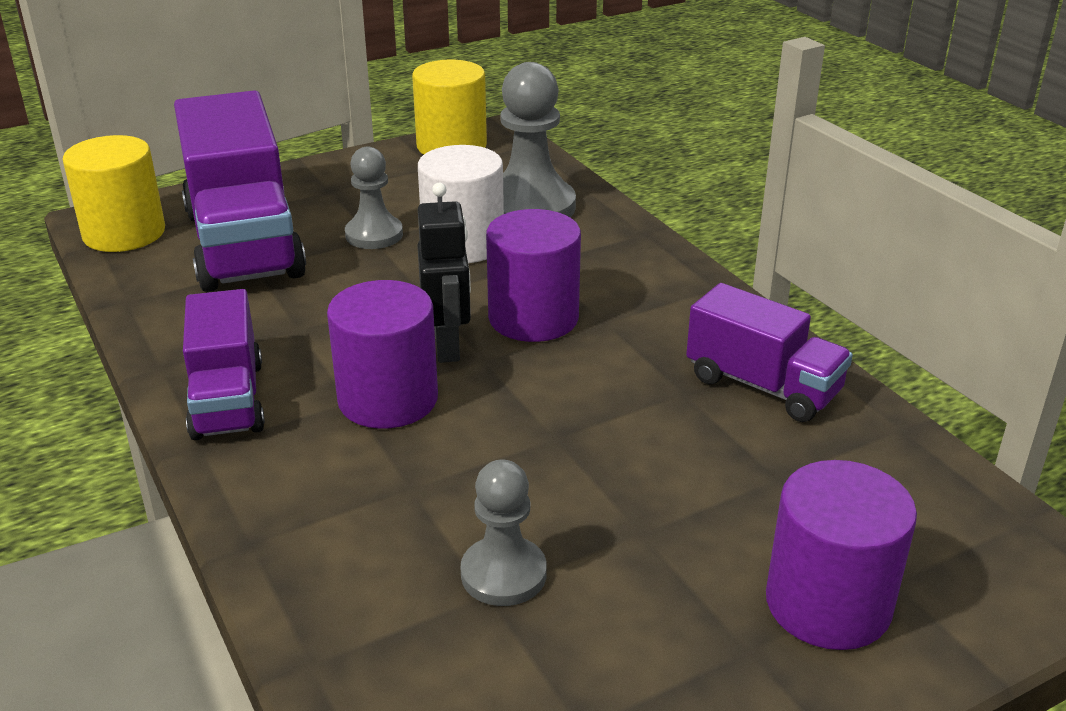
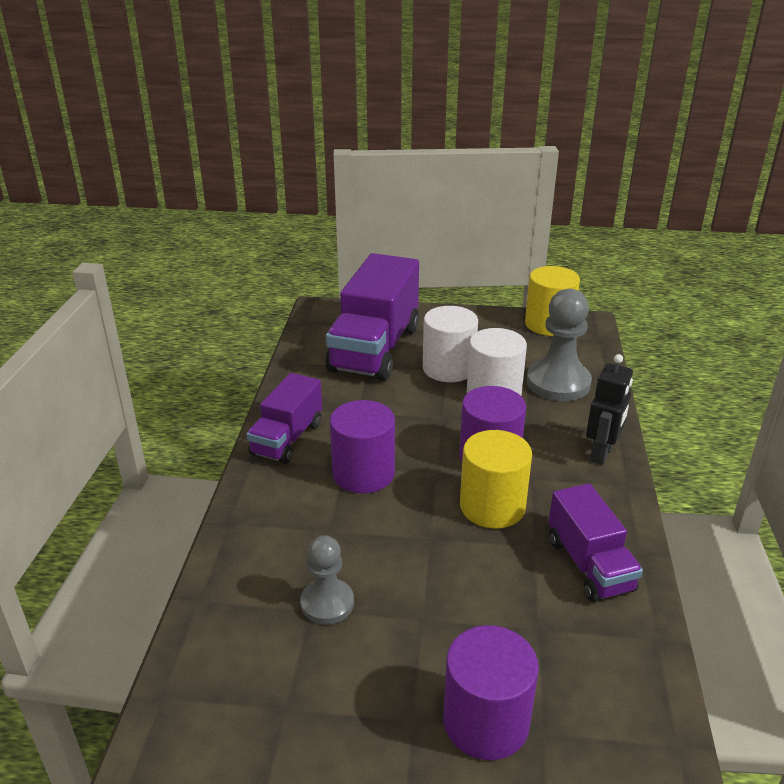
camera: 35 degrees right, 0 degrees up
(124, 233) = (322, 321): yellow cylinder -> yellow cylinder (492, 506)
(374, 235) = (448, 368): grey pawn -> white cylinder
(448, 347) = (424, 455): black robot -> black robot (601, 454)

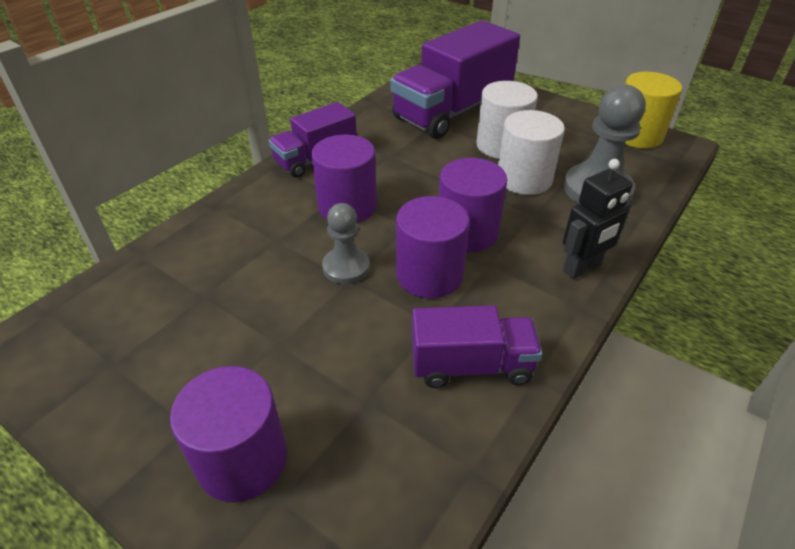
camera: 30 degrees right, 10 degrees up
(327, 603) = (220, 297): grey pawn -> grey pawn (346, 267)
(492, 506) = (429, 275): yellow cylinder -> purple cylinder
(589, 564) = (471, 365): purple truck -> purple truck turned 105 degrees counterclockwise

